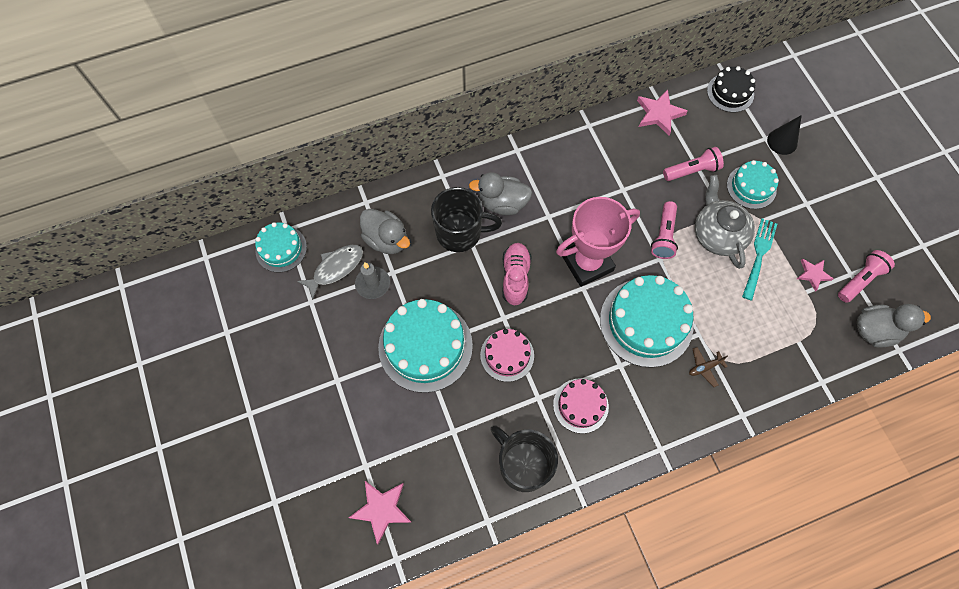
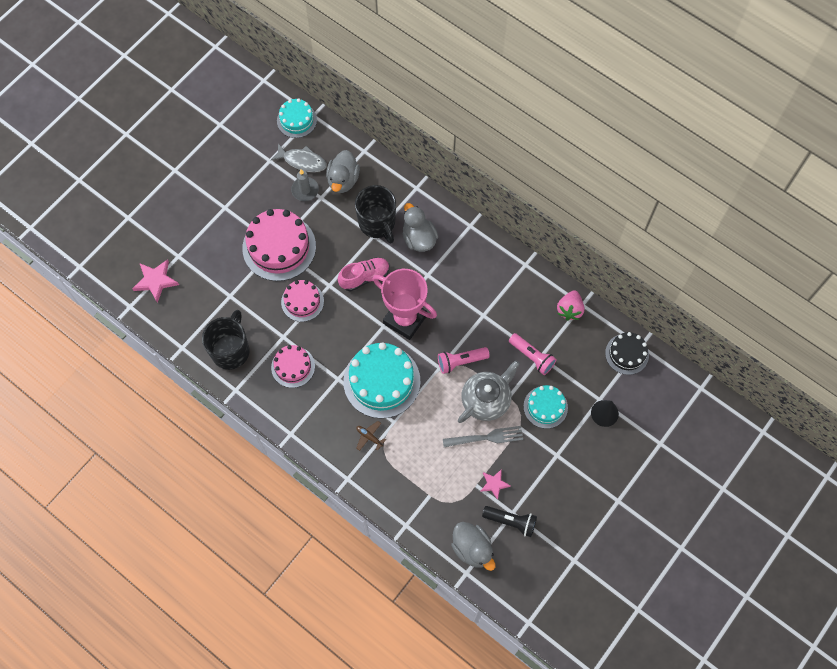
camera: 60 degrees right, 0 degrees up
(425, 346) = (279, 247): turquoise cake -> pink cake
(659, 114) = (569, 310): pink star -> pink strawberry
(759, 256) = (485, 438): turquoise fork -> grey fork
(860, 280) = (511, 521): pink flashlight -> black flashlight

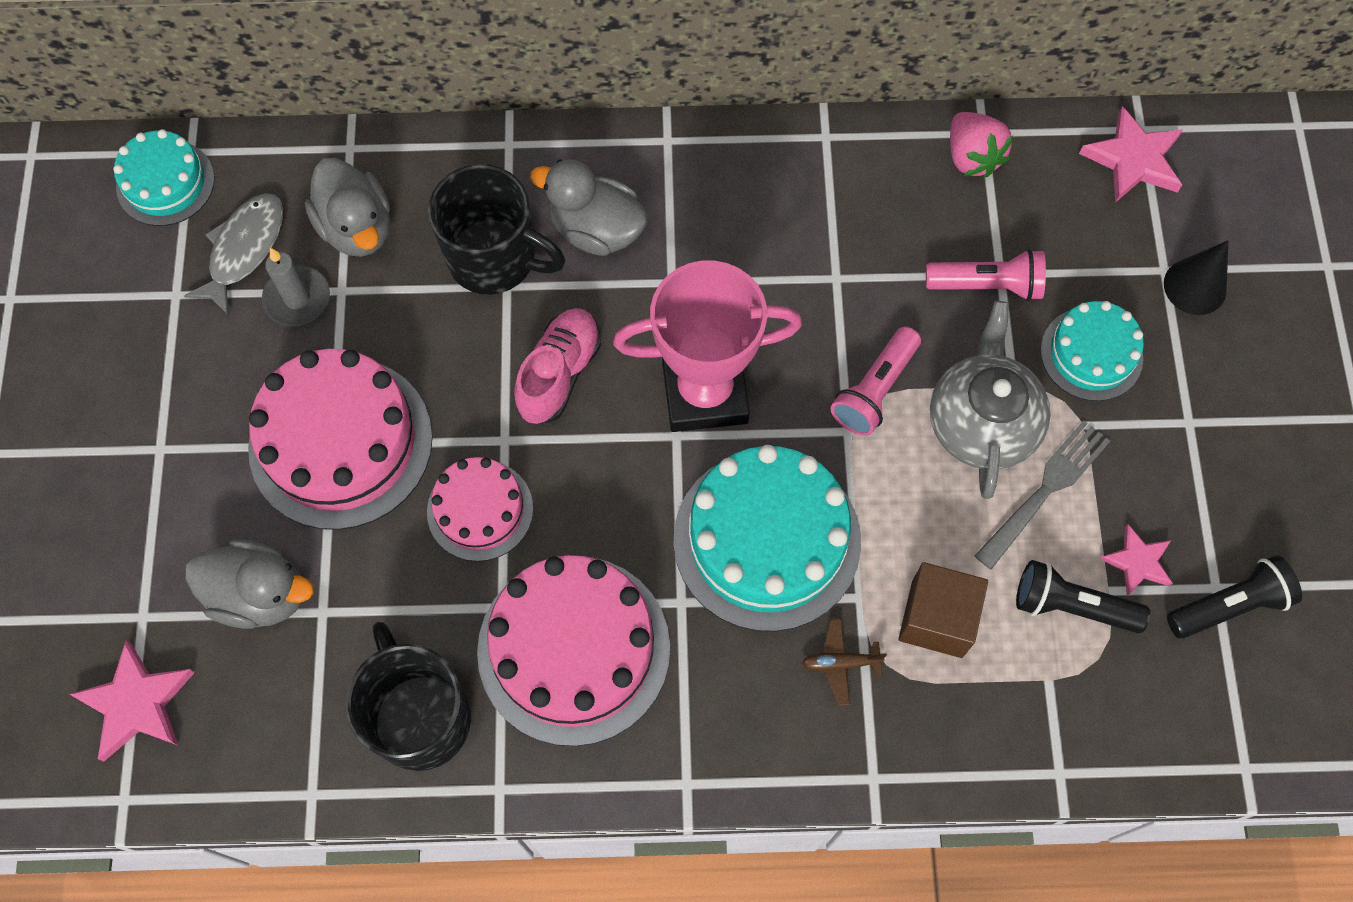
camera: 40 degrees left, 0 degrees up
(293, 367) = (573, 649): pink cake -> pink cake, size x1.75
(302, 161) = (244, 249): grey fish -> grey fish turned 45 degrees counterclockwise
(412, 448) = (937, 619): none -> brown cube
(459, 479) = (1071, 606): none -> black flashlight
(472, 548) = (1213, 713): grey duck -> grey duck (260, 594)
(627, 354) = (1133, 159): black cake -> pink star

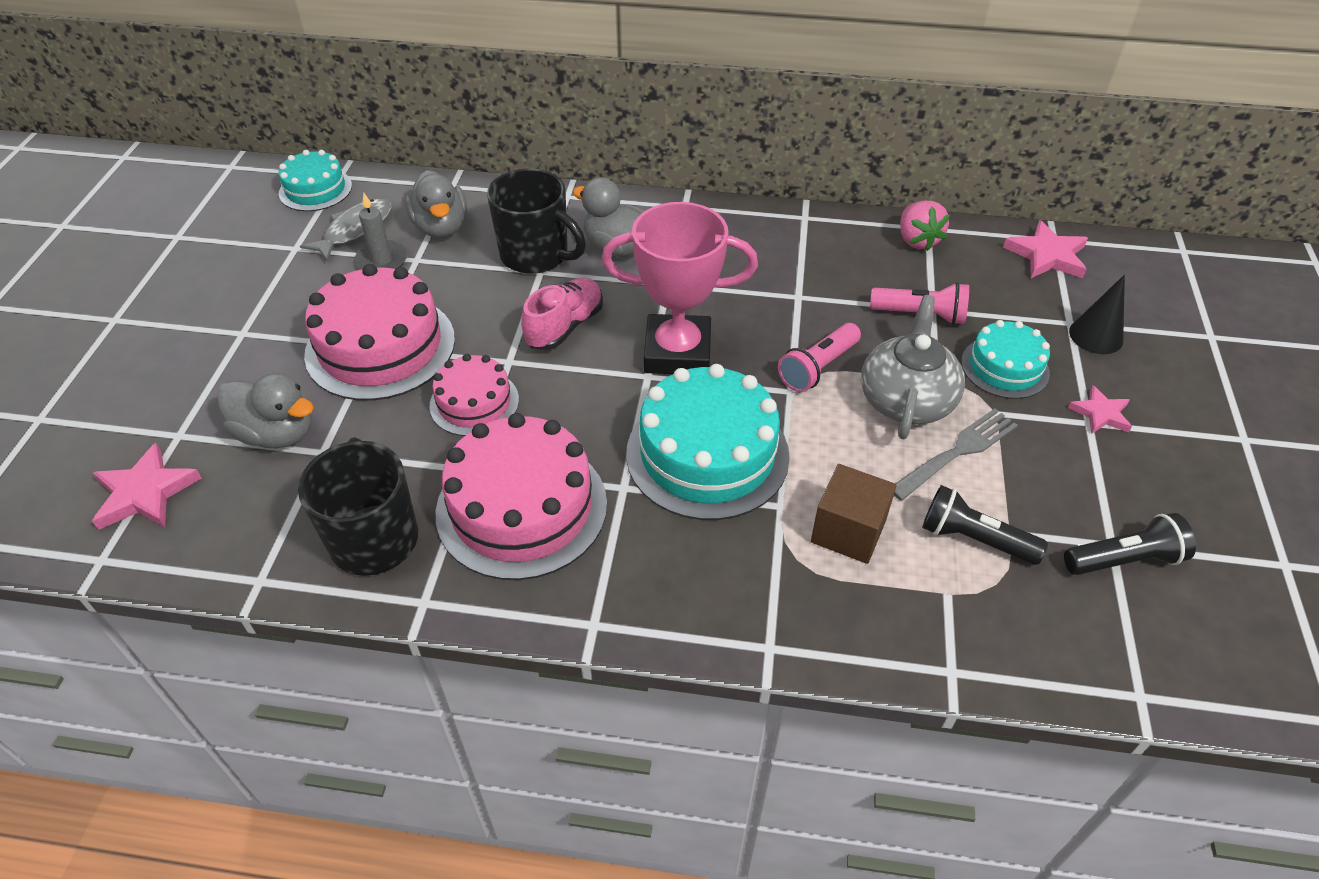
camera: 10 degrees right, 20 degrees down
(840, 663) = (755, 552): brown plane -> none
(1137, 562) = (1038, 515): pink star -> pink star (1100, 413)

